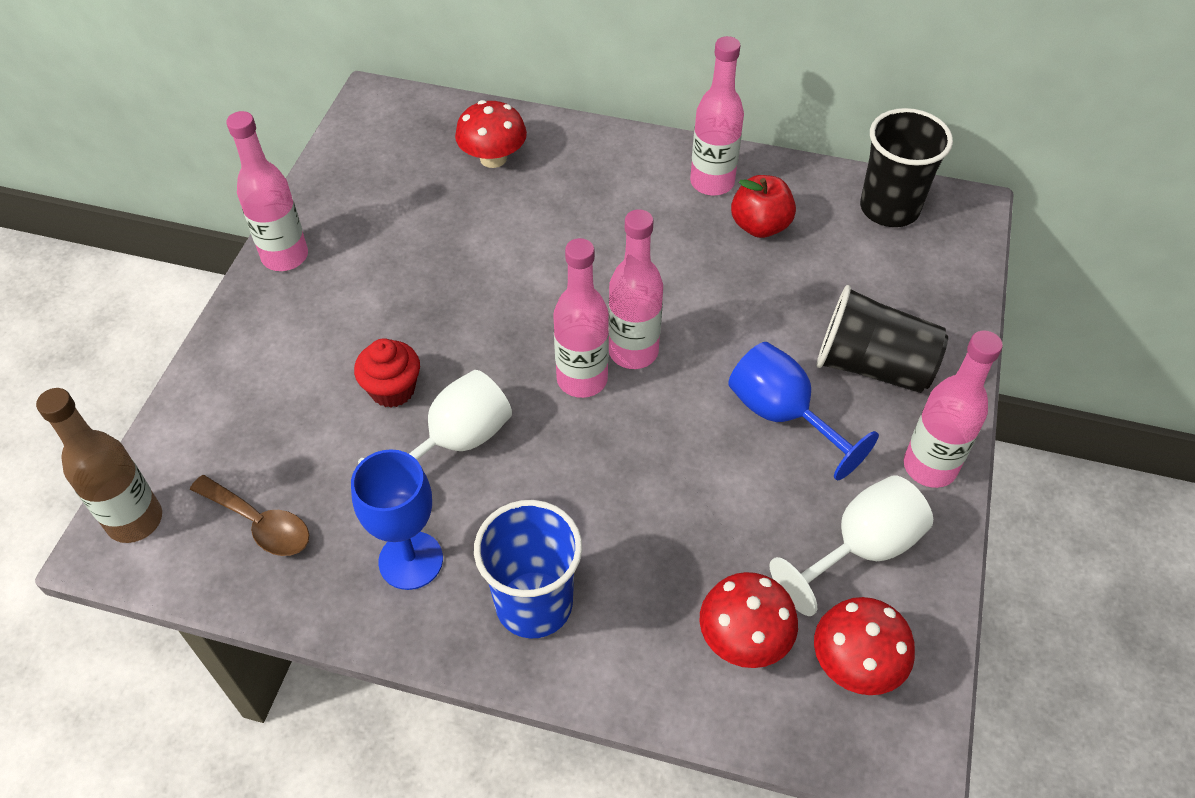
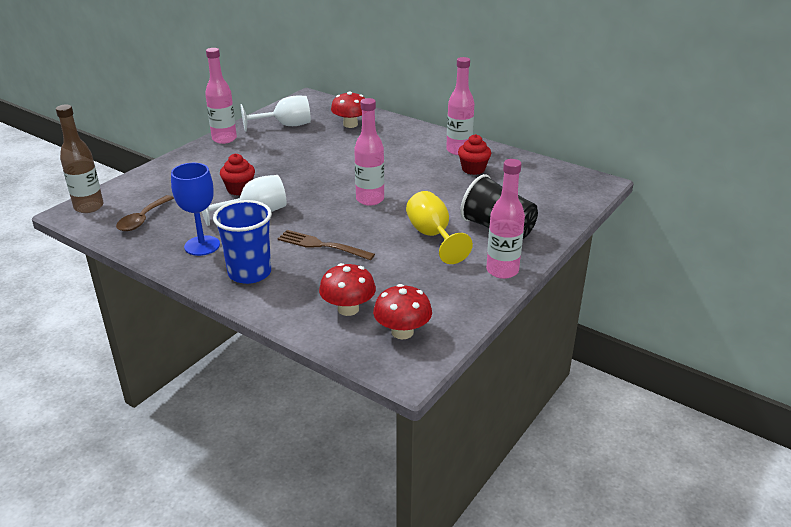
camera: 20 degrees right, 20 degrees down
(260, 524) = (142, 219): brown spoon -> brown spoon turned 60 degrees clockwise
(582, 379) = (335, 204): pink bottle -> none
(618, 494) = (322, 245): none -> brown fork
(760, 226) = (473, 169): red apple -> red cupcake
(782, 416) = (432, 236): blue goblet -> yellow goblet
(860, 549) = (438, 292): white goblet -> white goblet (285, 125)
(889, 208) = (552, 175): black cup -> none

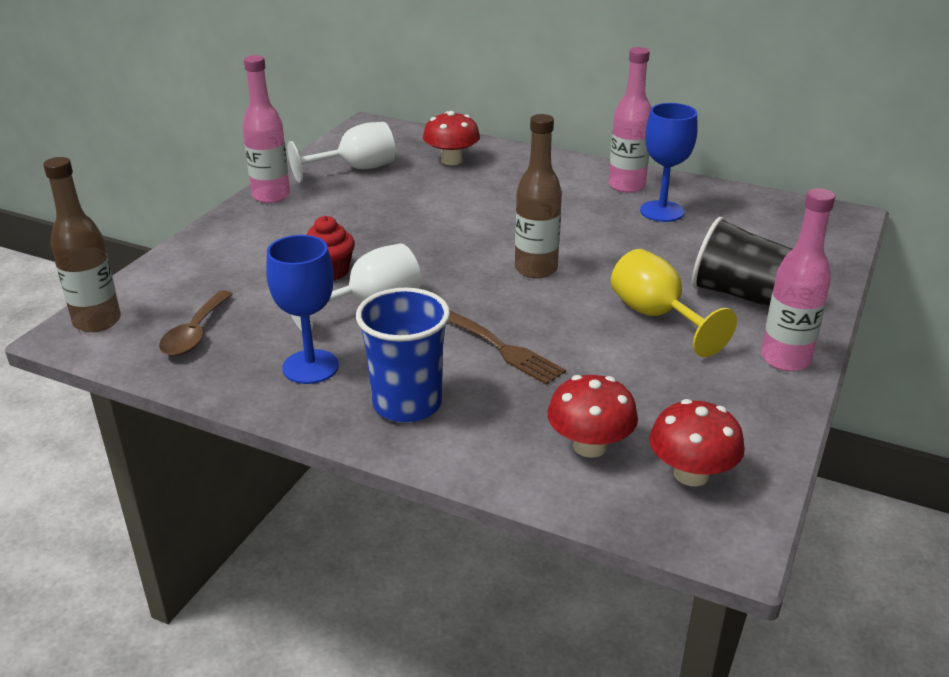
camera: 10 degrees left, 0 degrees up
(322, 245) = (500, 347): brown fork -> brown fork turned 150 degrees counterclockwise
(370, 199) = (536, 269): pink bottle -> brown bottle
(473, 169) = (661, 211): red cupcake -> blue goblet

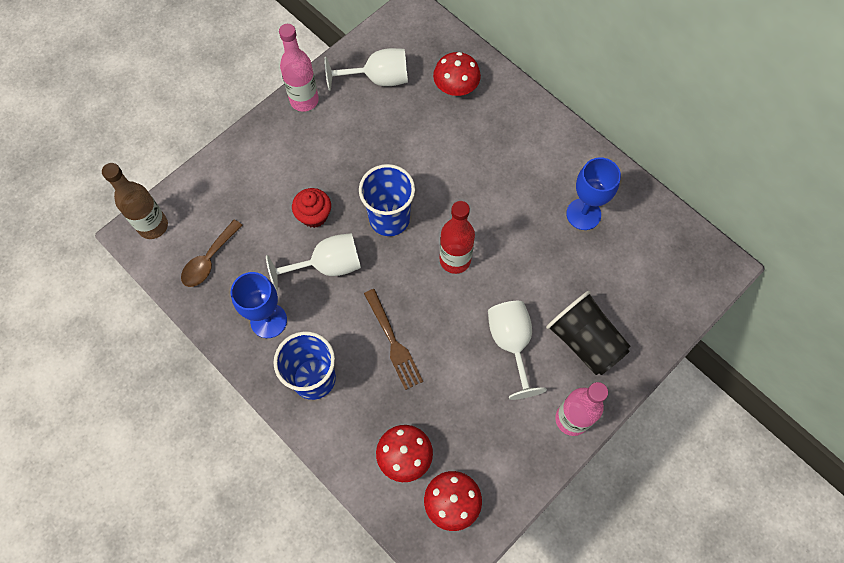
camera: 20 degrees right, 35 degrees up
(431, 256) = (389, 218): none -> blue cup
(536, 269) = (455, 260): brown bottle -> red bottle
(626, 186) = (575, 169): pink bottle -> none
(657, 316) = (511, 343): yellow goblet -> white goblet

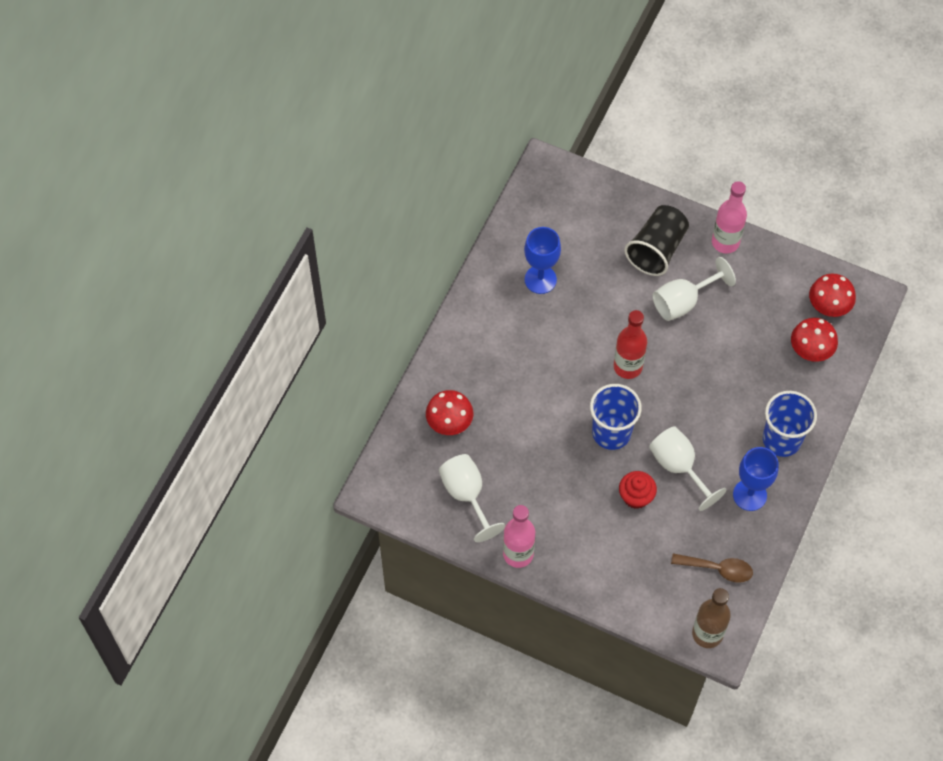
camera: 110 degrees left, 5 degrees down
(392, 341) = (722, 390): brown fork -> none

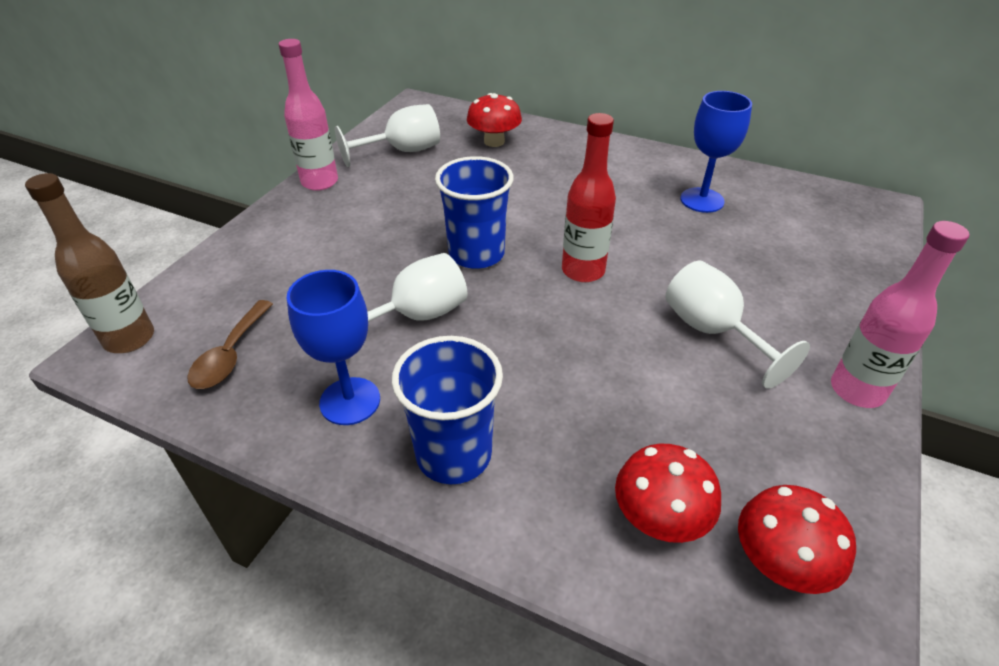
camera: 90 degrees right, 20 degrees down
(636, 497) = (374, 273): red cupcake -> none
(656, 249) = (799, 305): black cup -> none

